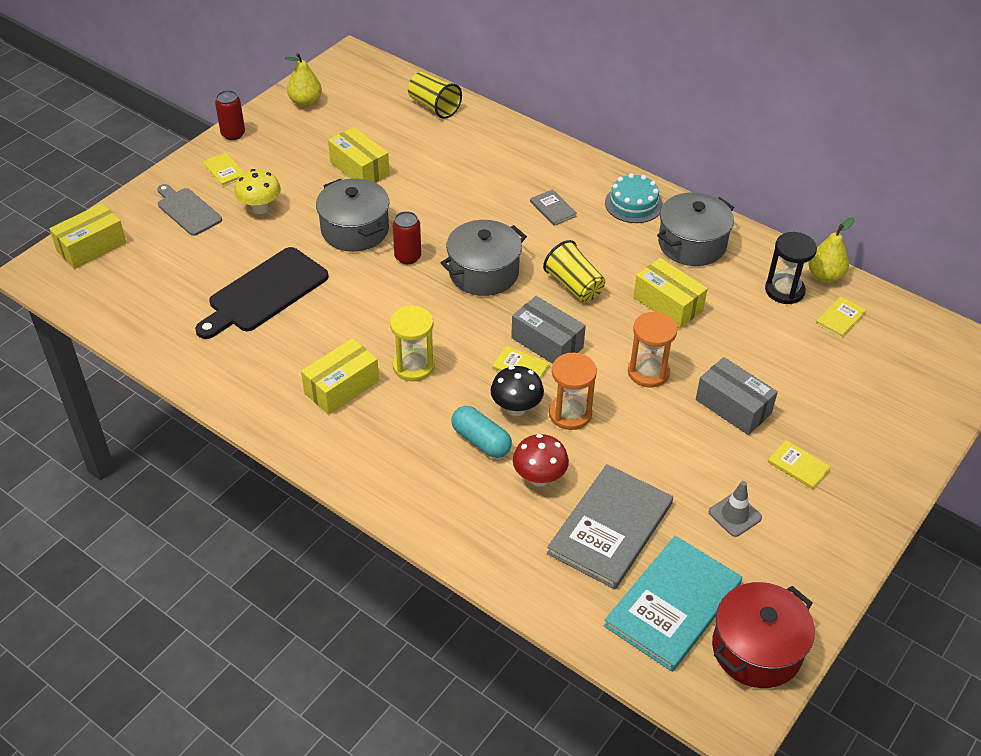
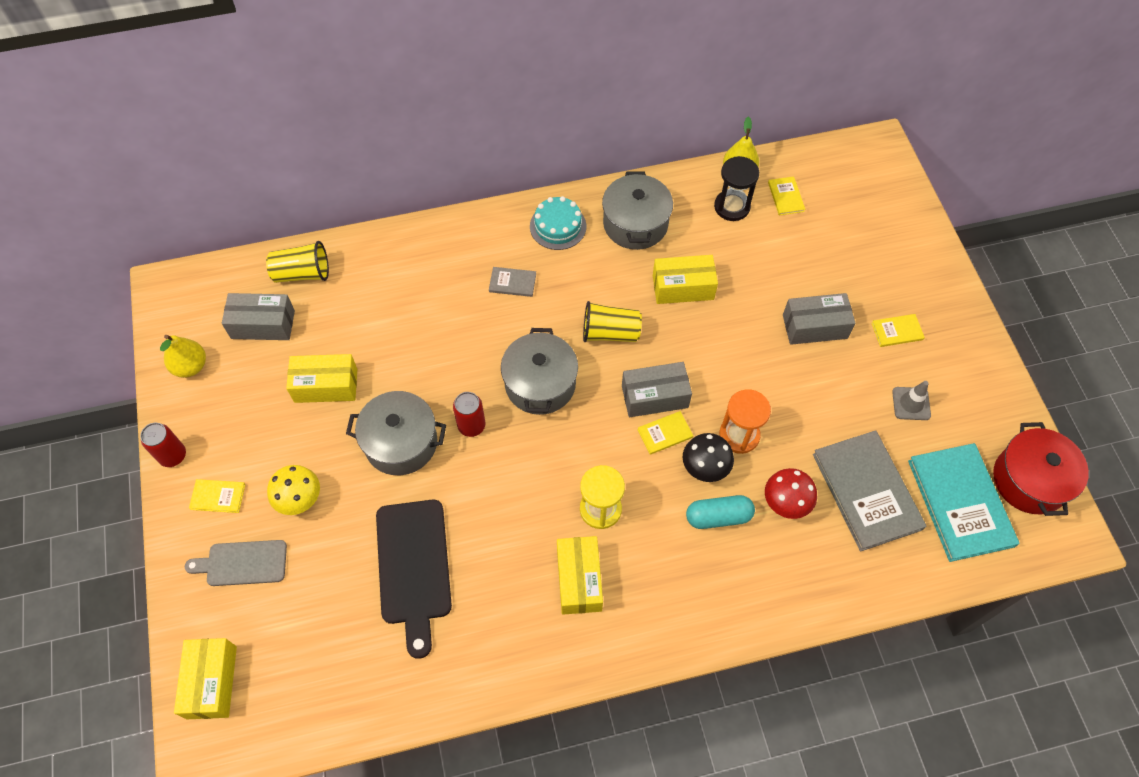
camera: 50 degrees left, 15 degrees up
(373, 113) = (263, 324): none -> grey box
(648, 372) = (739, 353): orange hourglass -> none

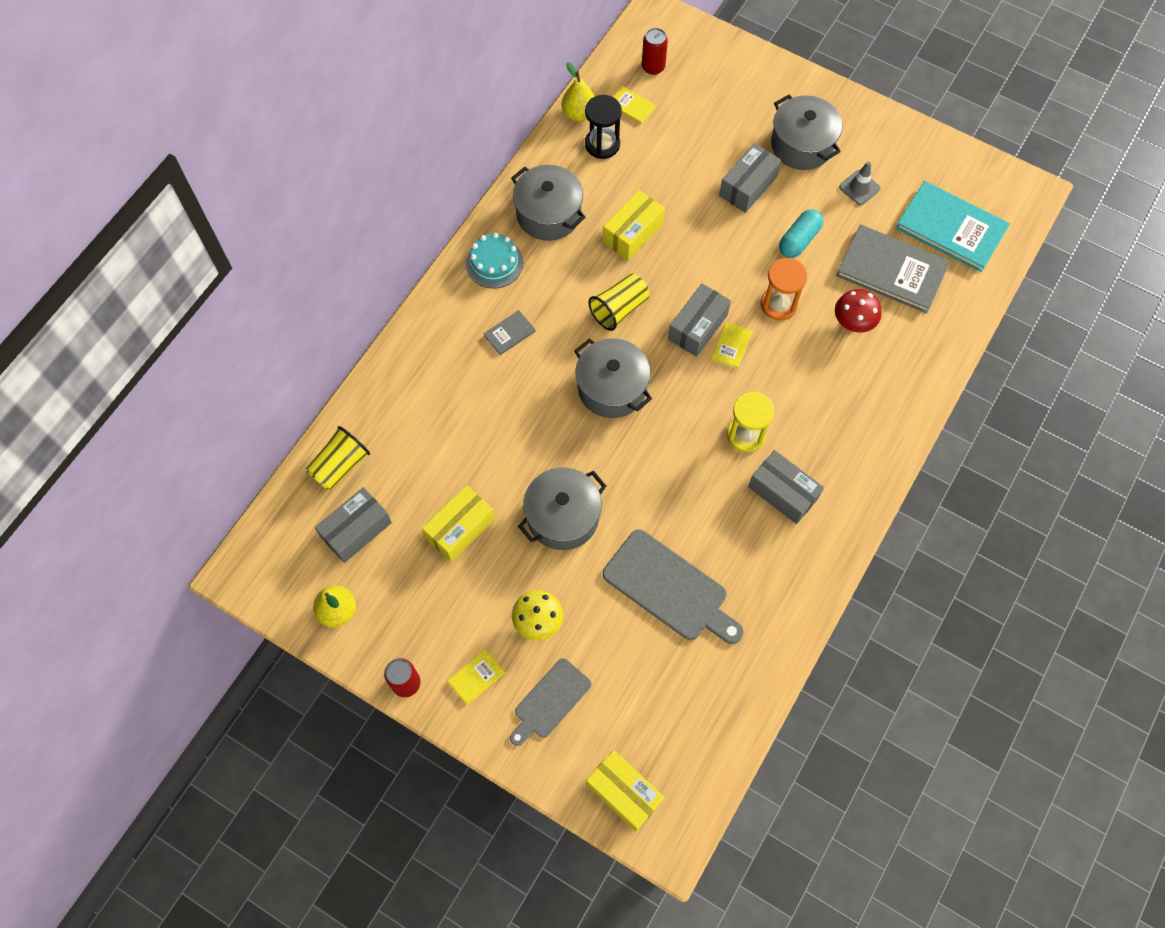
camera: 45 degrees left, 5 degrees up
(414, 567) = (669, 588): black cutting board -> grey cutting board
(471, 425) = (598, 459): red can -> red can (653, 67)
(579, 580) = (783, 492): yellow box -> grey box
(705, 468) = (781, 346): black mushroom -> none
(718, 517) = (822, 370): turquoise capsule -> turquoise capsule (799, 240)
(897, 331) = (802, 145): yellow book -> grey pot
(1029, 480) = (974, 178): red pot -> none

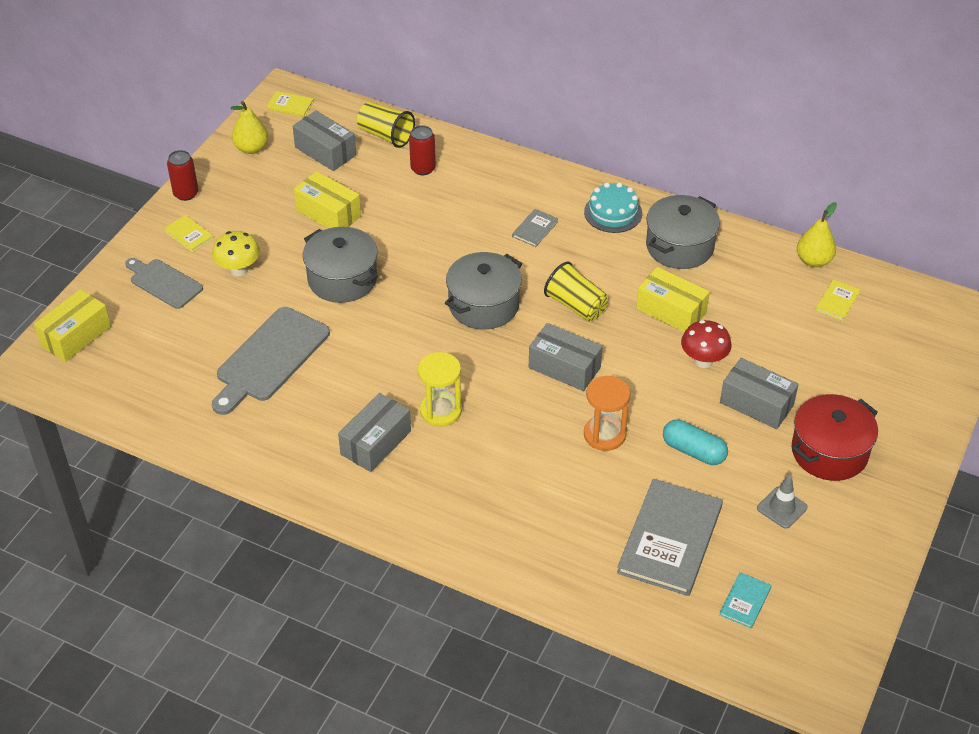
camera: 85 degrees right, 20 degrees down
(509, 333) = (535, 229): grey book -> grey book turned 75 degrees clockwise
(602, 144) = (779, 281): black hourglass -> none
(653, 67) = (898, 316): red can -> red can (423, 168)
(731, 346) = (545, 396): yellow book -> yellow book (290, 105)
(802, 145) = (829, 452): grey pot -> red pot
(853, 323) = (591, 502): red mushroom -> red mushroom (703, 361)
(951, 228) = (745, 601): turquoise book -> turquoise book, size x0.45

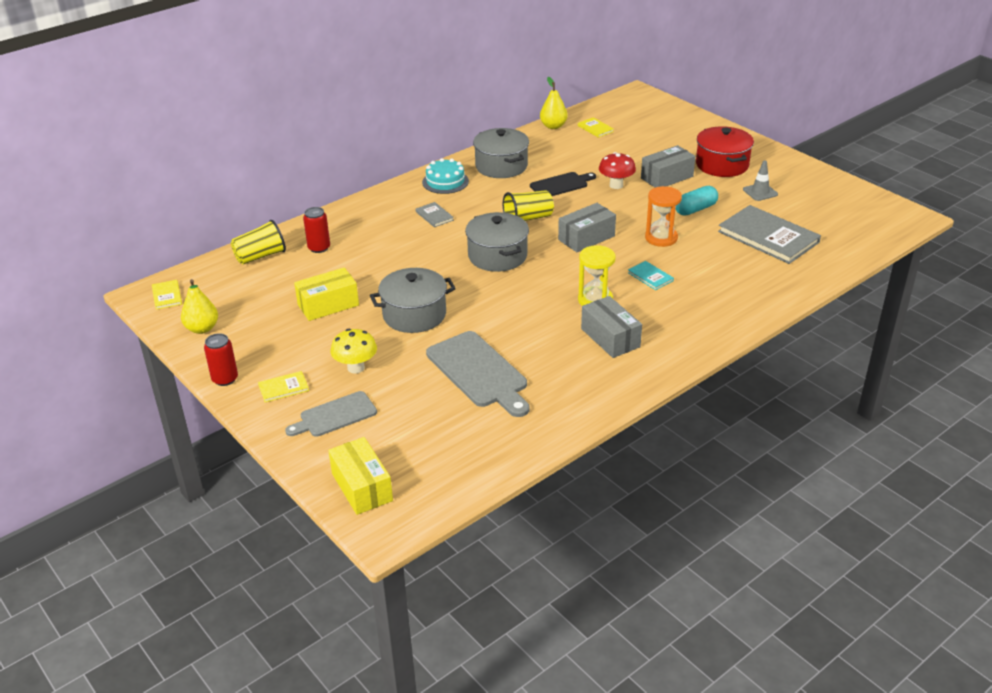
camera: 65 degrees left, 10 degrees down
(290, 105) = (167, 296): yellow book -> yellow book turned 60 degrees counterclockwise
(325, 151) = (248, 290): grey box -> none
(671, 311) = (561, 185): yellow box -> black cutting board
(745, 601) = (831, 224): turquoise book -> turquoise book (650, 277)

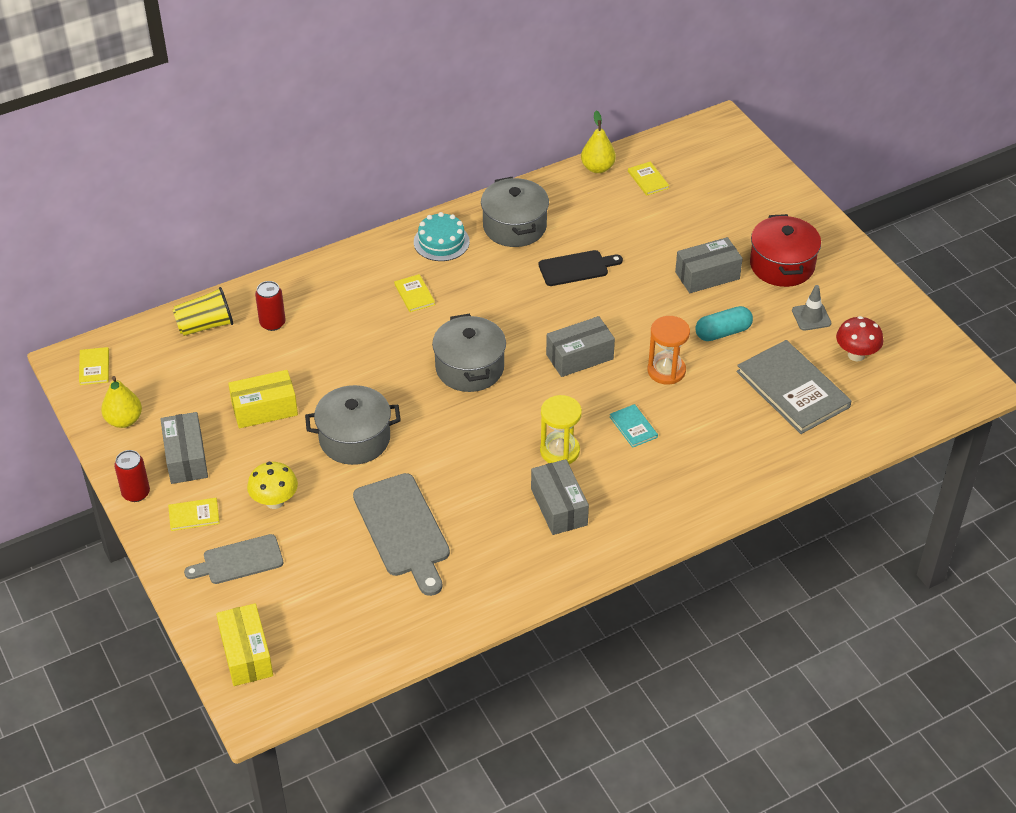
camera: 10 degrees right, 10 degrees up
(266, 347) = (186, 458): none -> grey box
(434, 216) = (414, 294): grey book -> yellow book
(528, 219) = (521, 316): yellow cup -> none
(616, 185) = (642, 279): red mushroom -> red mushroom (856, 355)

